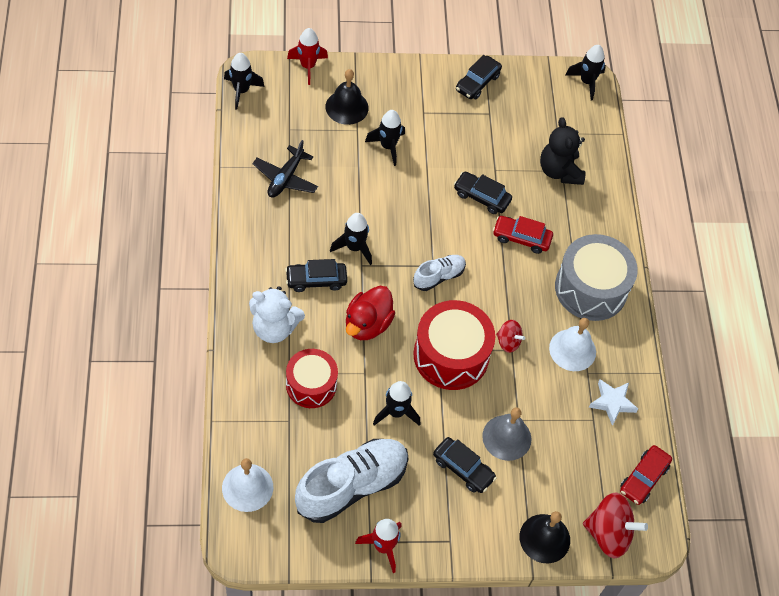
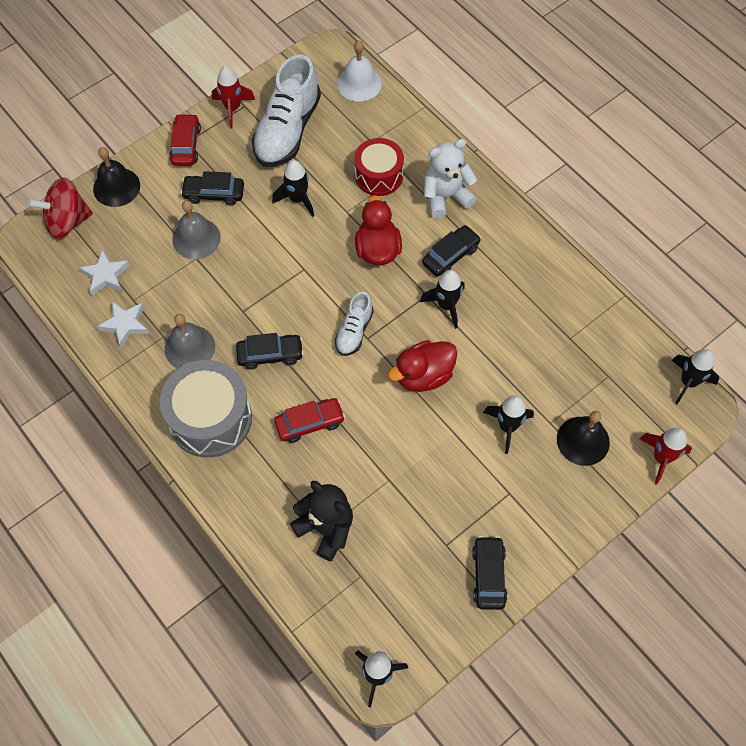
camera: 150 degrees right, 5 degrees up
(285, 178) = (562, 325): black plane -> none
(415, 214) = (423, 375): none -> red duck
(451, 355) = (289, 271): red drum -> none
(481, 197) = (378, 439): black car -> black car (270, 354)
(508, 342) = (250, 315): red spinning top -> none
(572, 350) = (189, 347): white bell -> grey bell
(604, 457) = (105, 275): none -> white star
(643, 478) = (62, 280): red car -> red car (186, 145)

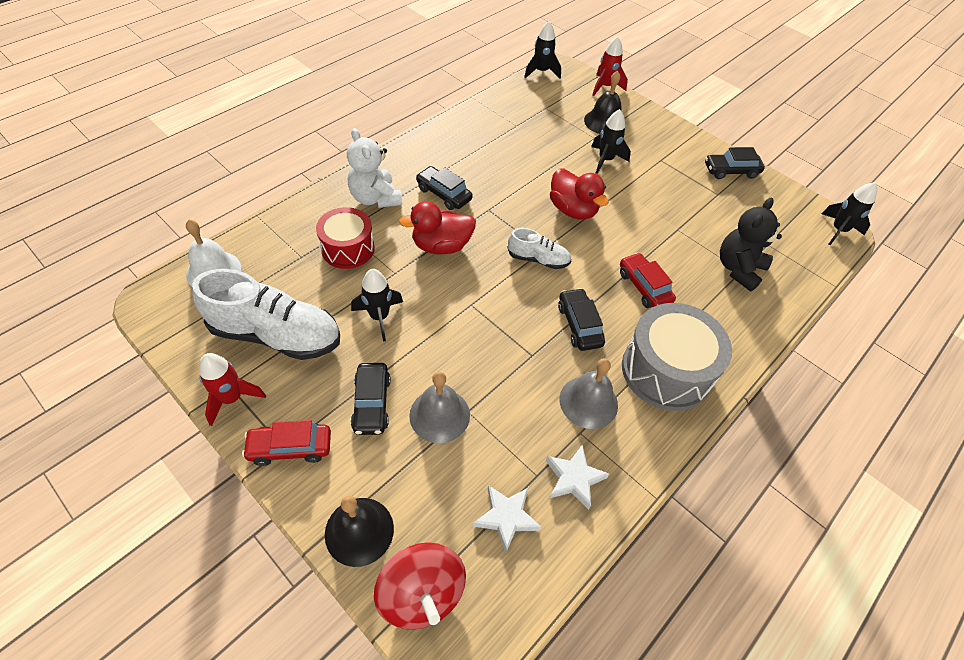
camera: 100 degrees left, 10 degrees down
(446, 305) = (498, 196): black rocket -> none

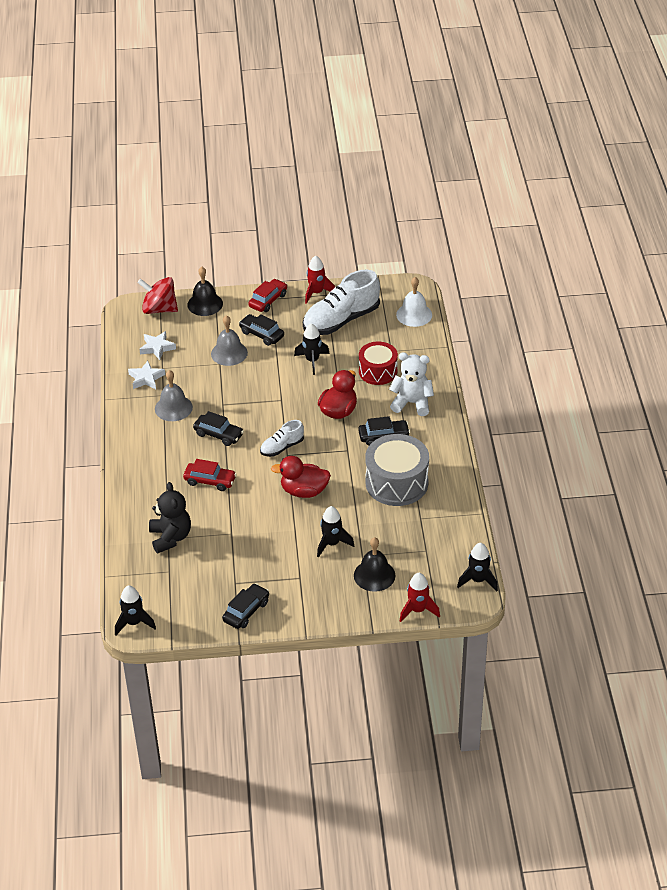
camera: 135 degrees right, 10 degrees down
(666, 370) = (153, 449): grey drum -> grey drum (396, 483)

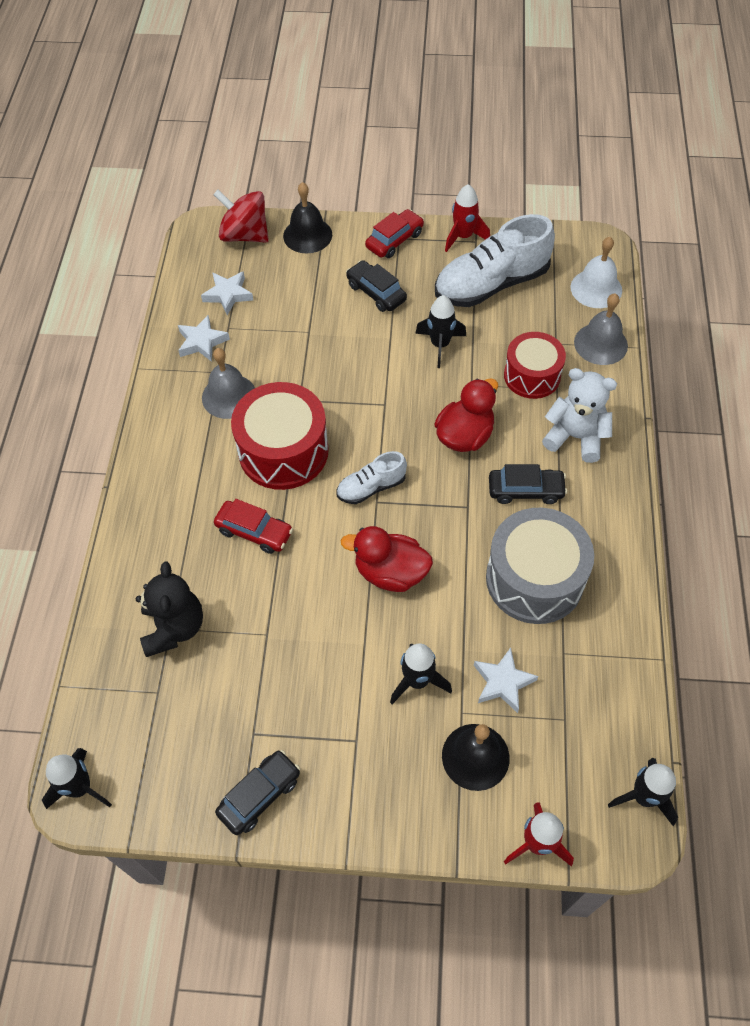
camera: 10 degrees right, 15 degrees up
(218, 434) = (283, 451): black car -> red drum
(229, 353) = (325, 316): grey bell -> grey bell (600, 344)
(385, 537) = (503, 682): none -> white star

